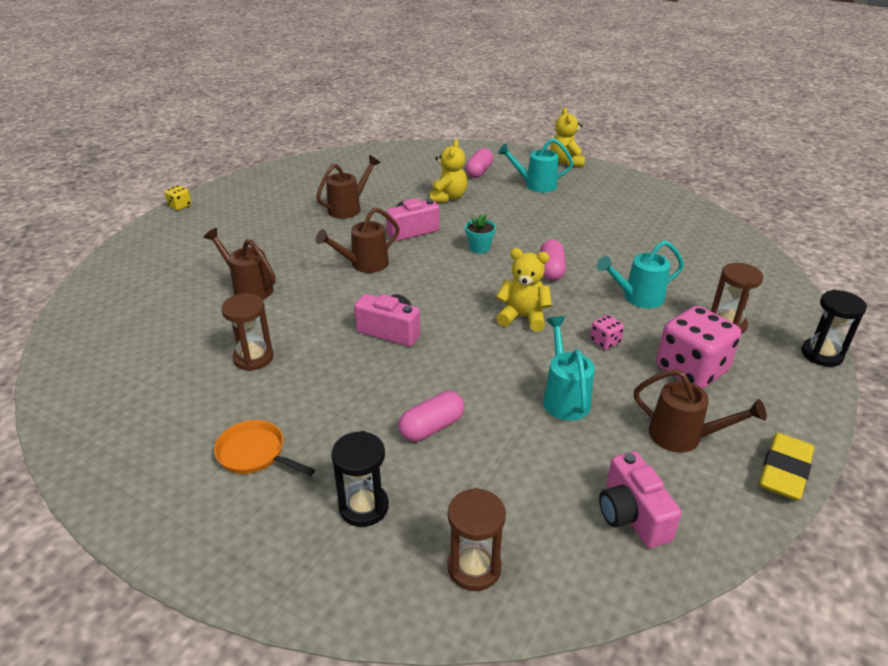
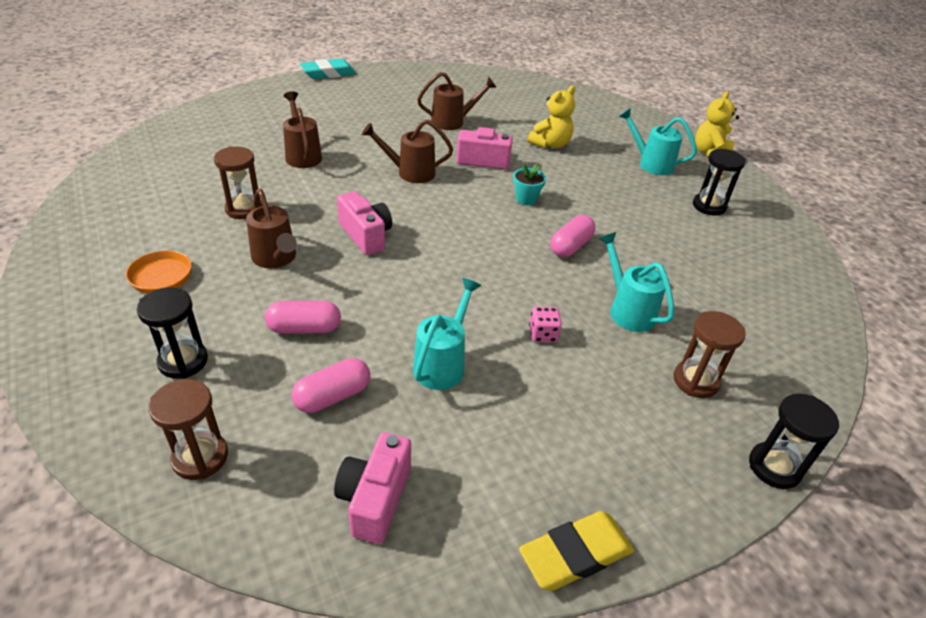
camera: 30 degrees right, 5 degrees up
(180, 206) = (328, 73): yellow dice -> turquoise eraser
(479, 172) = (608, 132): pink capsule -> pink capsule (333, 396)
(523, 317) = (492, 276): yellow teddy bear -> none
(606, 201) = (709, 206): none -> black hourglass
(638, 298) = (628, 310): turquoise watering can -> turquoise watering can turned 45 degrees clockwise
(683, 437) = (511, 460): brown watering can -> brown watering can (276, 259)
(691, 369) = (599, 404): pink dice -> none

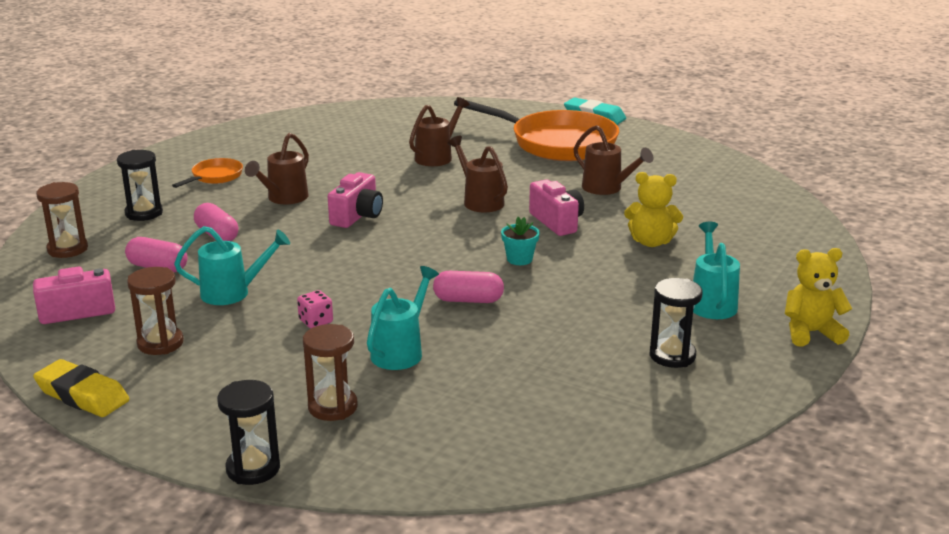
camera: 60 degrees right, 15 degrees down
(244, 209) = (330, 167): brown hourglass -> brown hourglass (160, 343)
(352, 104) = (556, 143): none -> orange pan

